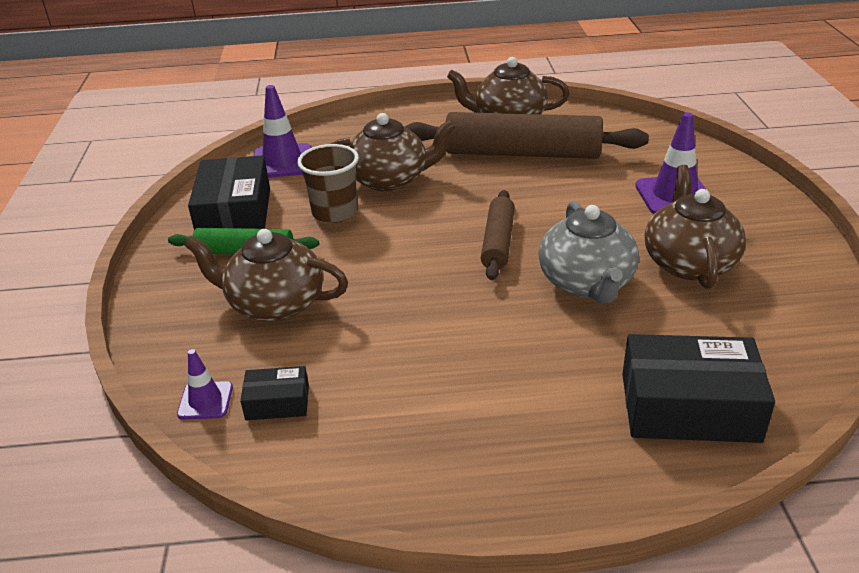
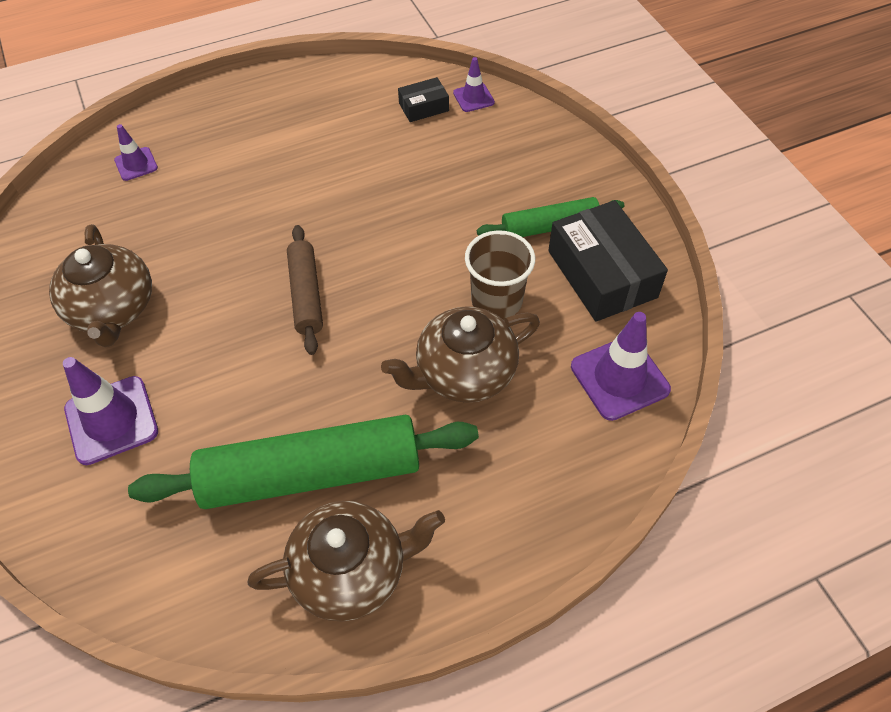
camera: 160 degrees right, 20 degrees up
(274, 304) = (480, 179): brown teapot -> none
(522, 153) = (311, 474): brown rolling pin -> green rolling pin
(586, 283) = (213, 261): grey teapot -> none
(689, 407) = (136, 164): black box -> purple traffic cone

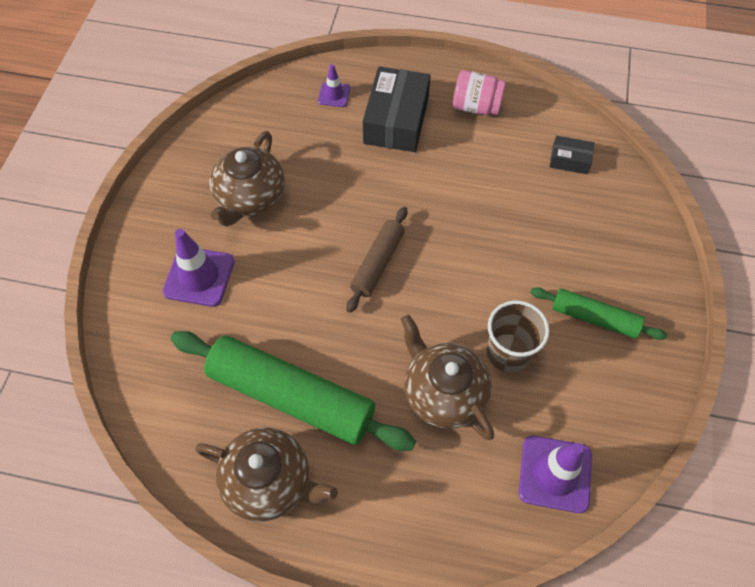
camera: 35 degrees right, 5 degrees up
(298, 104) = (476, 107): none -> pink jar
(464, 373) = (443, 392): brown teapot -> brown teapot turned 45 degrees clockwise
(473, 98) = (615, 173): purple traffic cone -> none
(602, 274) = (606, 382): black box -> black box (396, 120)

